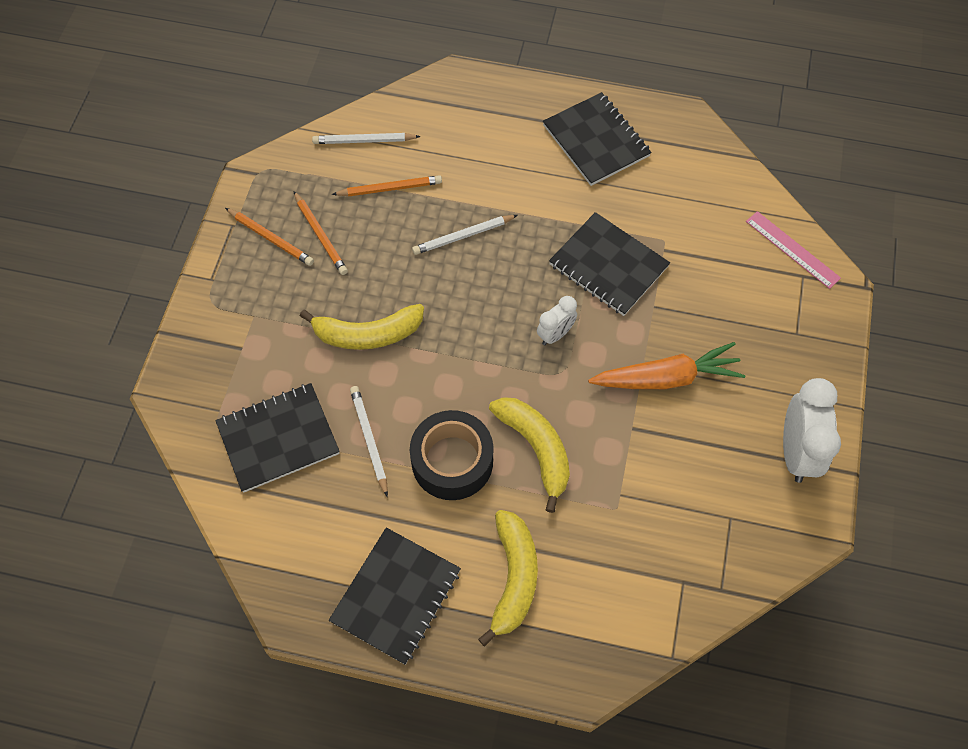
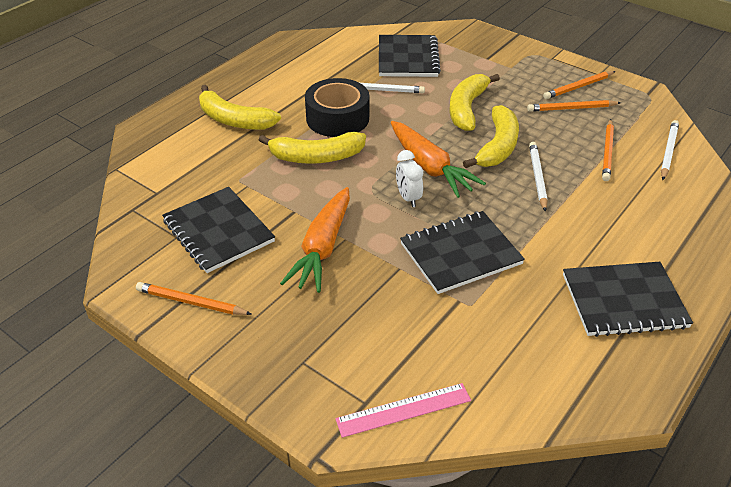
camera: 115 degrees right, 20 degrees down
(396, 596) = (266, 75): black notebook -> black notebook (218, 231)
(428, 283) = (497, 146): none -> yellow banana
(496, 333) = (429, 167): none -> orange carrot
(796, 452) = (191, 302): white clock -> orange pencil

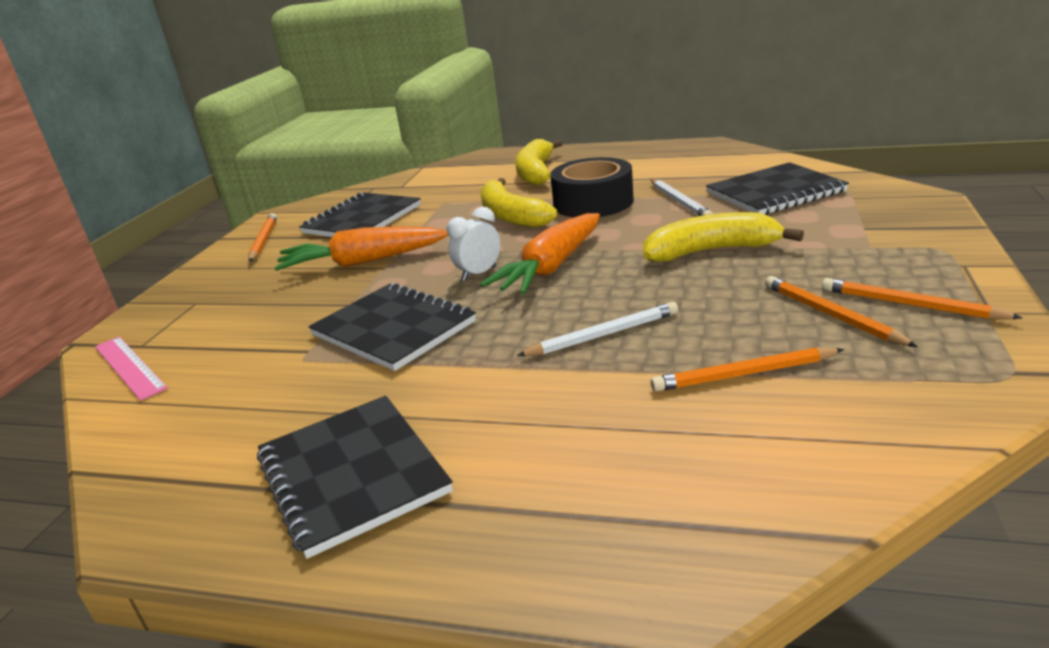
camera: 70 degrees right, 15 degrees down
(497, 146) = (646, 291): yellow banana -> none
(668, 151) = (833, 436): white pencil -> none

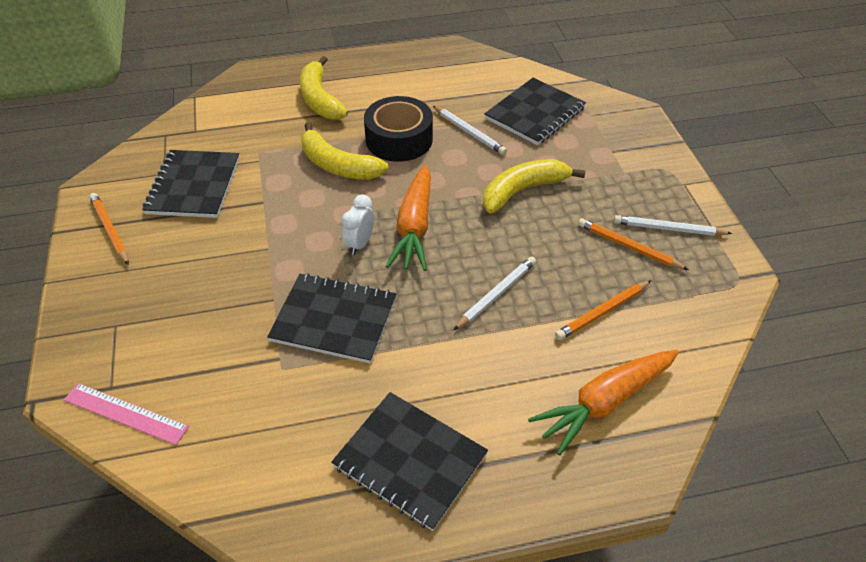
camera: 30 degrees left, 20 degrees up
(363, 262) = (243, 245): orange carrot -> orange carrot (605, 403)
(909, 305) = (668, 229): orange pencil -> white pencil

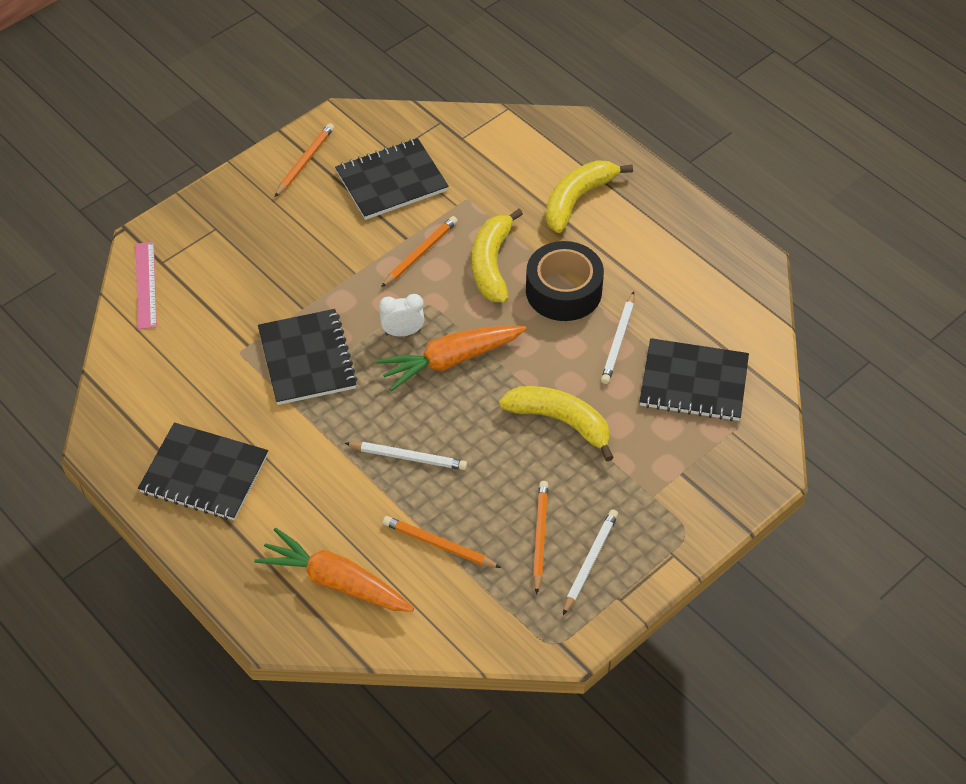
camera: 60 degrees right, 5 degrees up
(287, 200) = (420, 253): none -> orange pencil
(410, 461) = (204, 474): black notebook -> black notebook turned 75 degrees counterclockwise
(668, 229) = (590, 562): white pencil -> white pencil turned 45 degrees clockwise

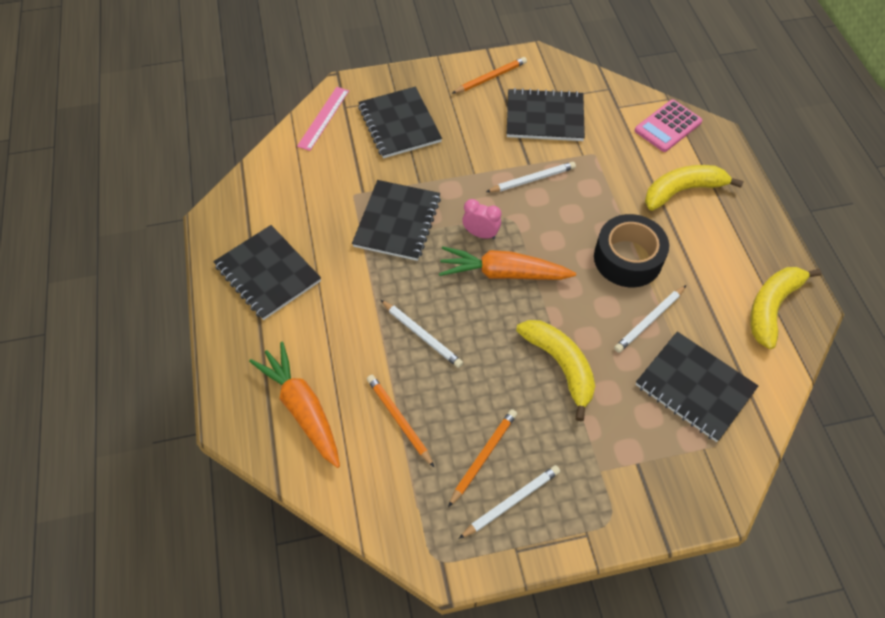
camera: 30 degrees right, 5 degrees up
(237, 255) = (399, 124): none -> black notebook
(403, 332) = (480, 234): white clock -> pink clock
(420, 253) = (532, 179): orange pencil -> white pencil
(492, 264) = (582, 212): yellow banana -> yellow banana (771, 307)
(525, 138) = (668, 126): none -> pink calculator

